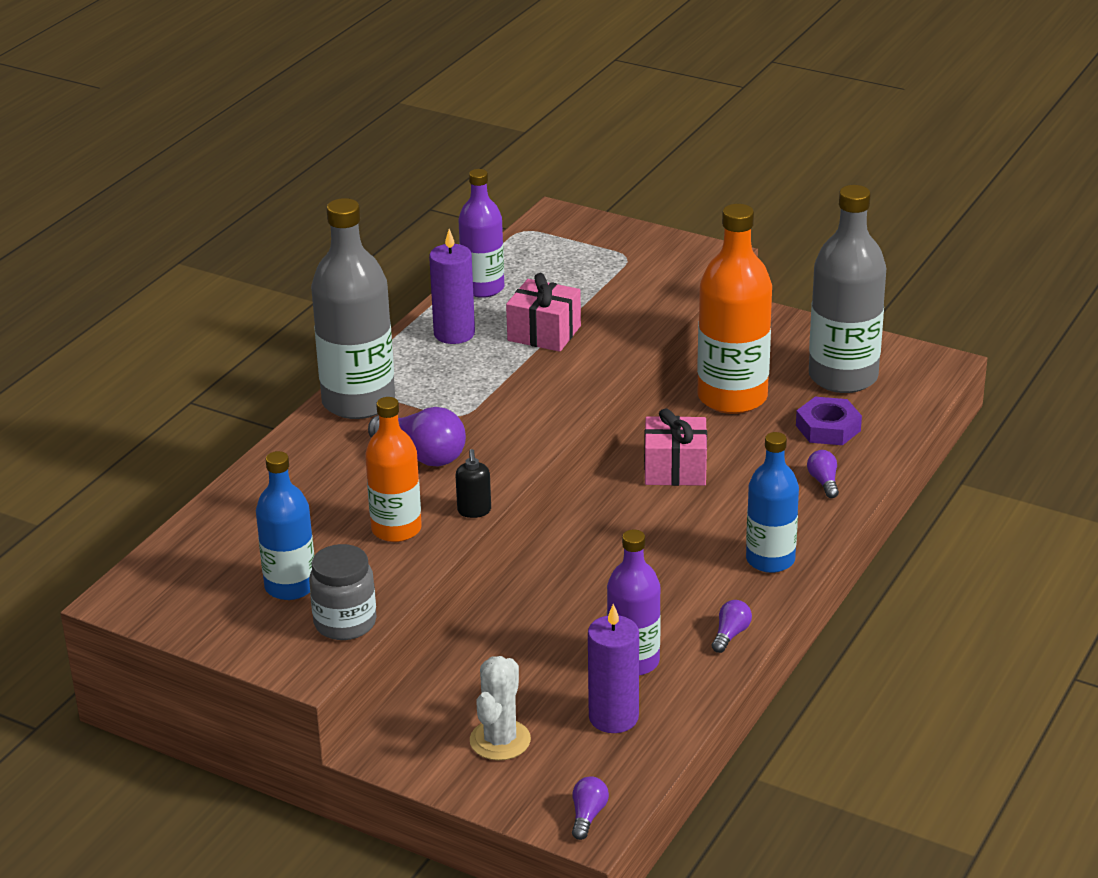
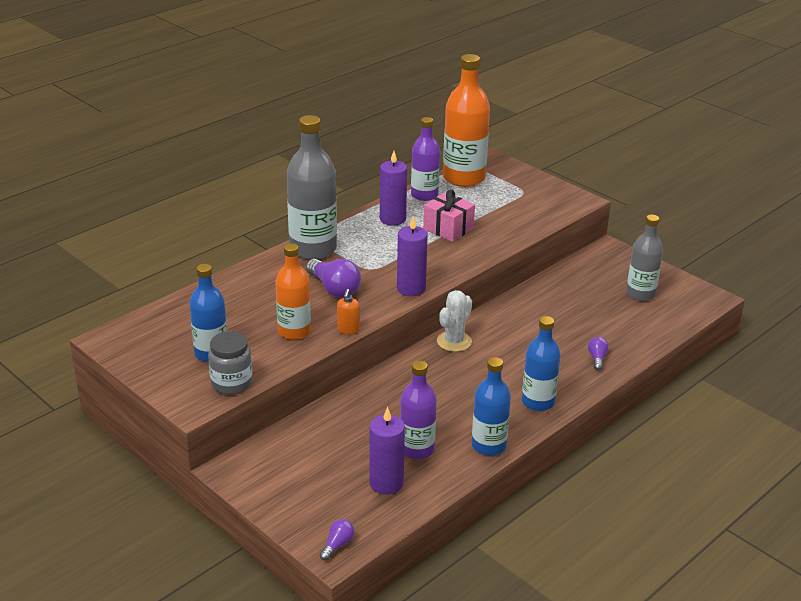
camera: 15 degrees right, 0 degrees up
(474, 511) = (348, 330): black soap dispenser -> orange soap dispenser
(500, 740) = (306, 481): white cactus -> white cactus (454, 341)
(534, 432) = (411, 288): none -> purple candle
(675, 469) = (503, 331): pink gift -> none
(730, 634) = (488, 445): purple light bulb -> blue bottle
(732, 397) = (561, 293): orange bottle -> orange bottle (464, 178)
(828, 428) = (616, 324): purple nut -> none
(843, 377) = (640, 294): grey bottle -> grey bottle, size x0.63

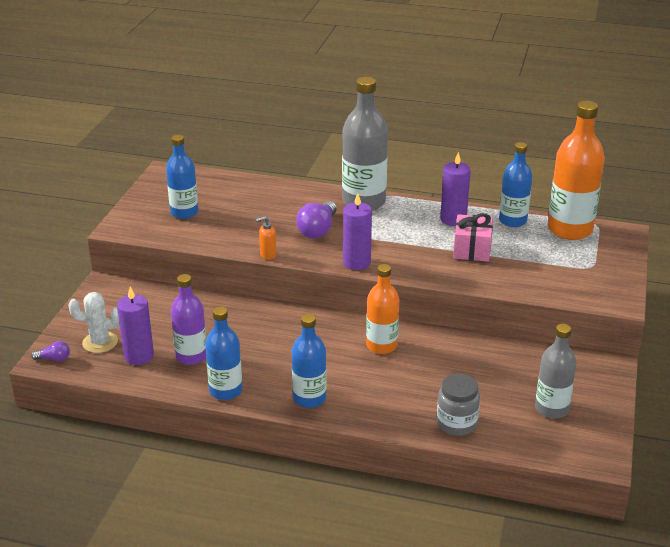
camera: 60 degrees right, 0 degrees up
(231, 383) = (156, 233): grey jar -> grey jar (456, 424)
(294, 331) = (243, 234): orange bottle -> orange bottle (381, 345)
(424, 195) = (512, 221): purple bottle -> blue bottle
(454, 341) = (353, 326): white cactus -> white cactus (100, 342)
(597, 359) = (409, 413): purple light bulb -> none

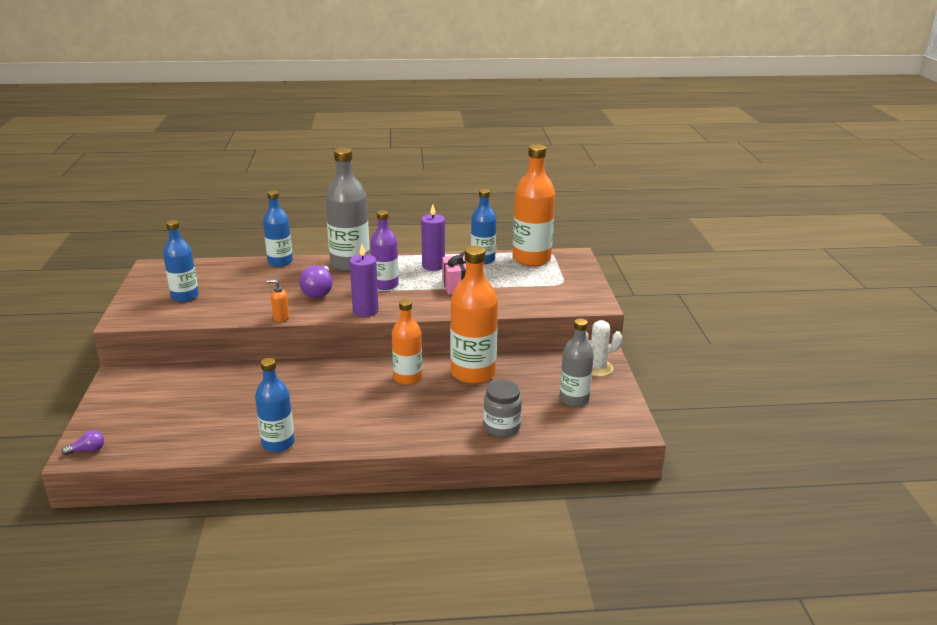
camera: 20 degrees left, 5 degrees down
(100, 342) = (132, 426): white cactus -> white cactus (597, 368)
(139, 356) = (178, 430): purple candle -> none
(191, 356) = (232, 420): purple bottle -> purple bottle (385, 285)
(268, 255) = (281, 318): orange soap dispenser -> orange soap dispenser turned 45 degrees clockwise
(309, 398) = (361, 433): blue bottle -> blue bottle (280, 262)
(453, 354) = (473, 373): none -> orange bottle

